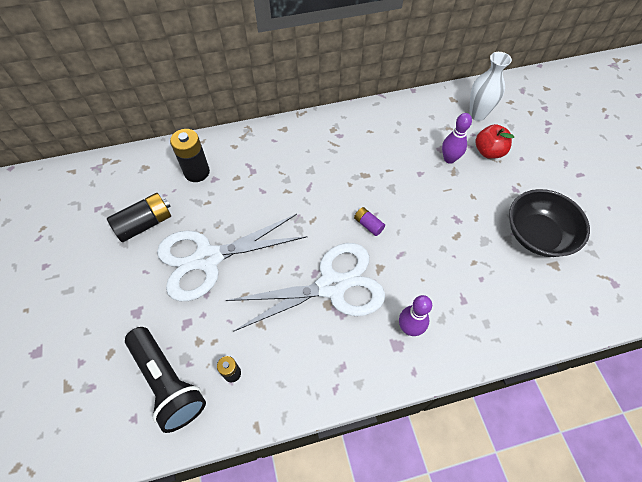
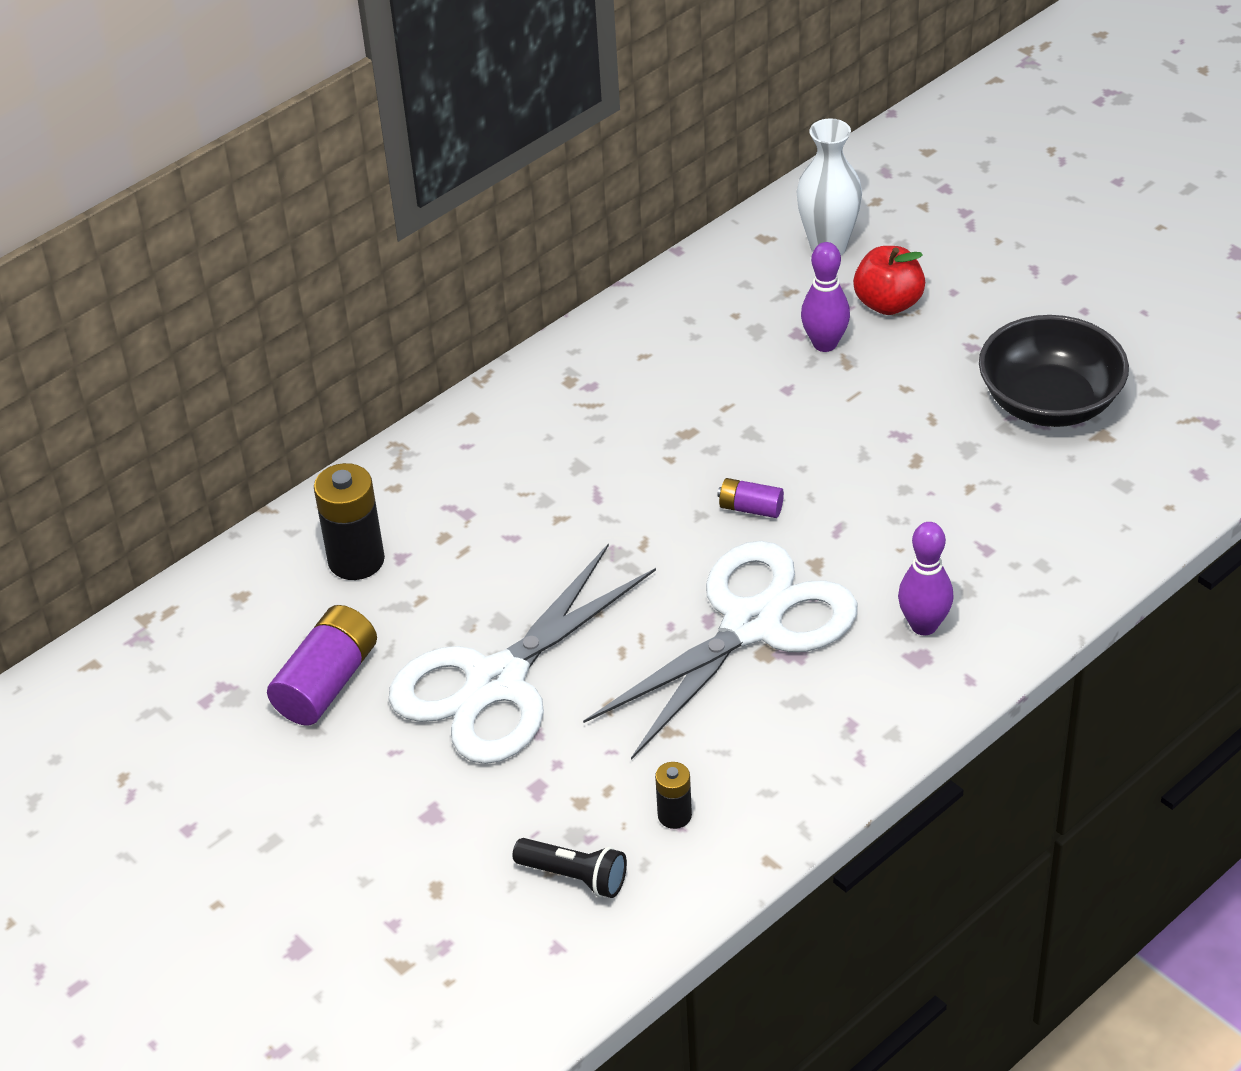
camera: 25 degrees left, 15 degrees down
(145, 224) = (327, 683): black battery -> purple battery
(168, 382) = (574, 876): black flashlight -> black flashlight, size x0.54

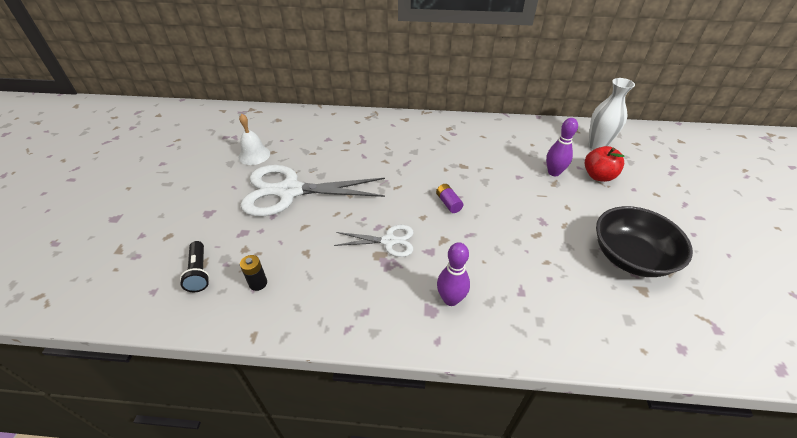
camera: 45 degrees right, 0 degrees up
(327, 683) = (254, 155): purple battery -> white bell
(356, 560) = (316, 131): black battery -> none
(752, 624) = (389, 241): white scissors -> white scissors, size x0.50

